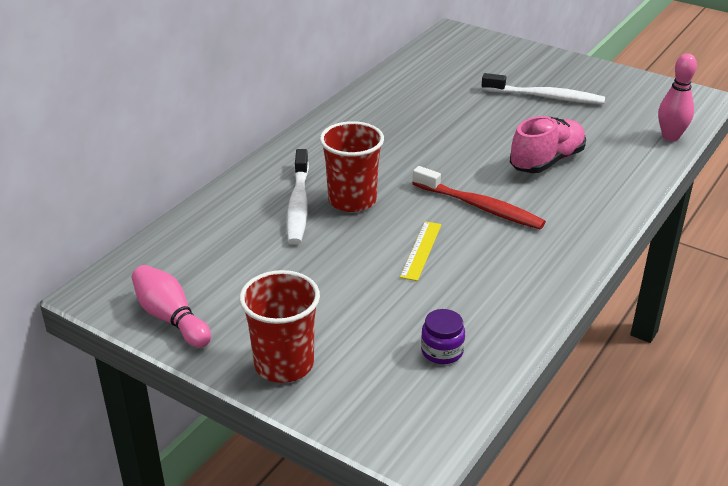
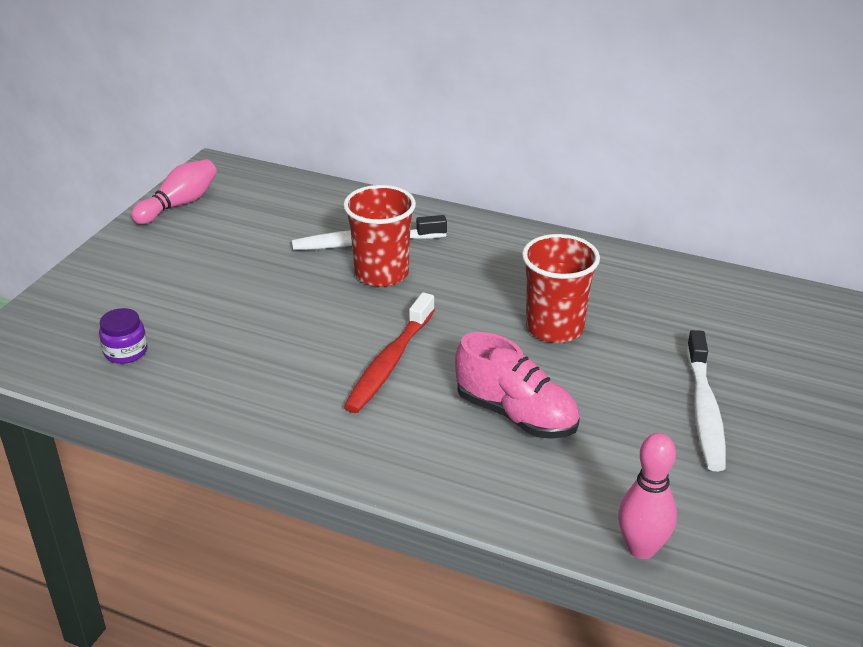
camera: 80 degrees right, 0 degrees up
(284, 364) = (114, 266): red cup -> red cup (554, 328)
(421, 250) = (294, 326): yellow ruler -> none

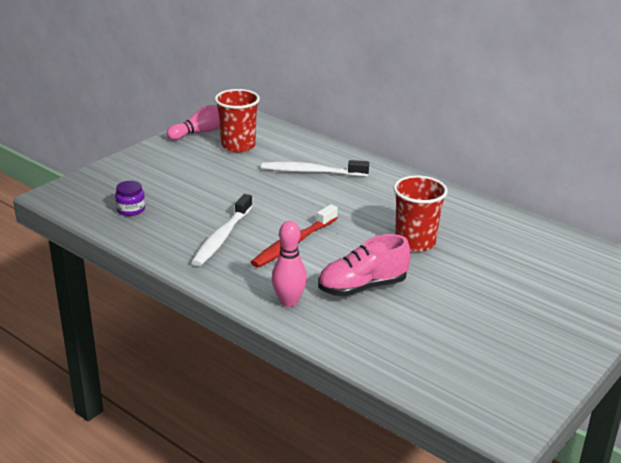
camera: 15 degrees right, 5 degrees down
(381, 273) = (313, 192): red cup -> red cup (238, 146)
(516, 414) = (362, 287): pink shoe -> pink shoe turned 105 degrees clockwise
(641, 548) = (407, 378): pink bowling pin -> pink bowling pin (289, 302)
(704, 410) = (494, 308): white toothbrush -> white toothbrush (222, 237)

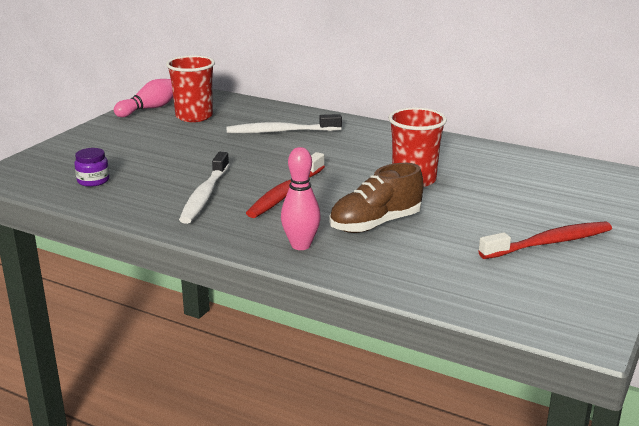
camera: 10 degrees left, 5 degrees down
(362, 287) = (375, 224): pink shoe -> brown shoe
(513, 328) = (549, 243): none -> red toothbrush

